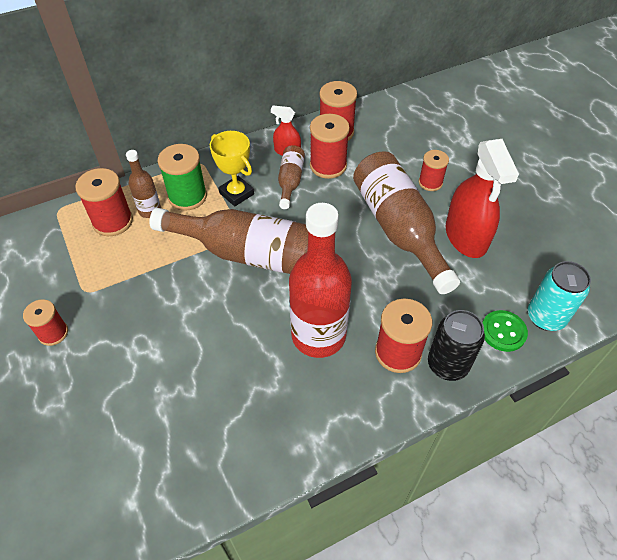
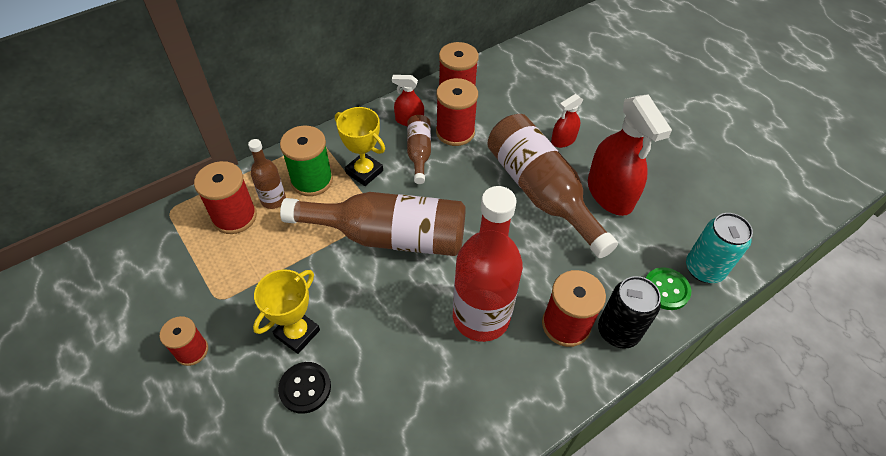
camera: 10 degrees left, 0 degrees up
(145, 378) = (305, 388): none -> black button
(148, 329) = (297, 333): none -> yellow trophy
(430, 182) = (563, 140): red spool -> red spray bottle

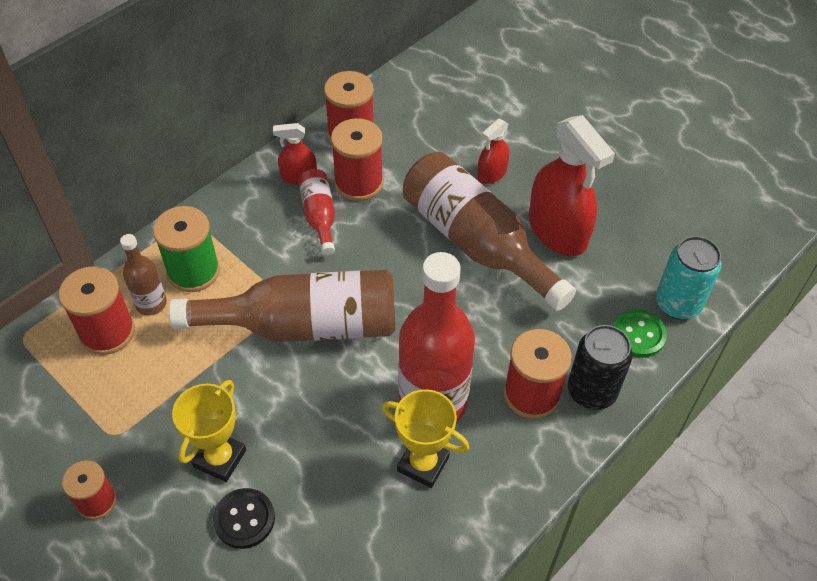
camera: 10 degrees left, 0 degrees up
(364, 172) = (257, 250): yellow trophy -> yellow trophy (423, 464)
(419, 153) = (319, 216): brown bottle -> red bottle

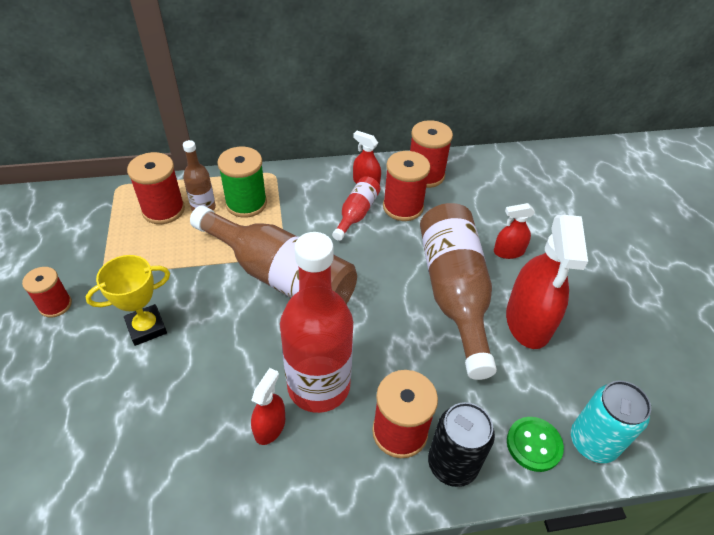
camera: 35 degrees right, 5 degrees down
(244, 519) = (120, 378): black button -> none
(423, 464) = (270, 427): yellow trophy -> red spray bottle

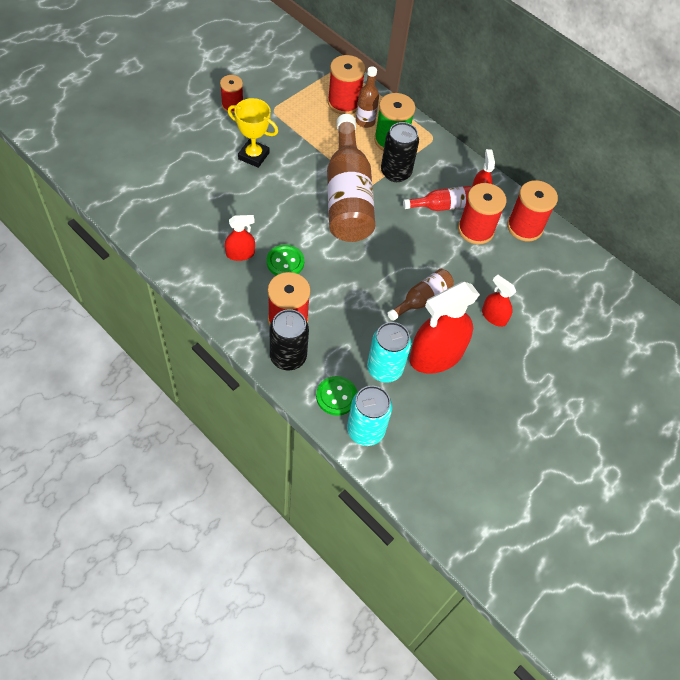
camera: 50 degrees right, 10 degrees up
(287, 223) = (395, 172): none -> black can
(318, 386) = (285, 262): red bottle -> green button
(454, 293) = (422, 299): brown bottle -> brown bottle, size x0.49
(521, 375) = (384, 369): none -> turquoise can

